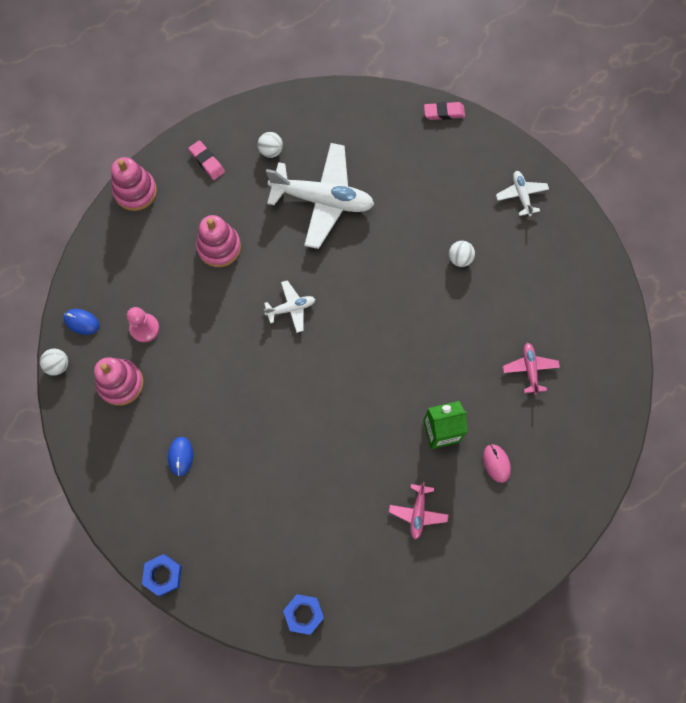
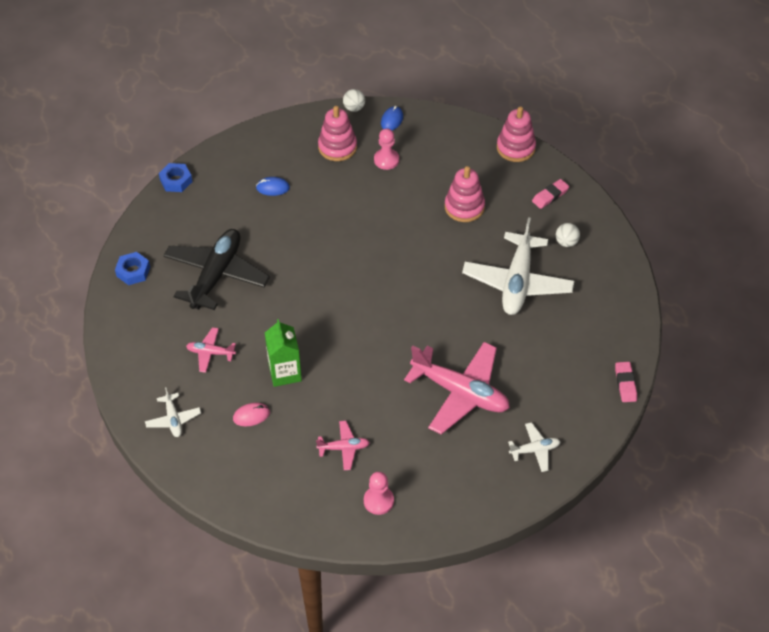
camera: 90 degrees right, 20 degrees down
(291, 308) = (406, 260): white plane -> white plane (173, 419)
(310, 514) = (216, 275): none -> black plane
(460, 258) = (460, 393): white ball -> pink plane
(586, 336) = (378, 501): none -> pink pawn

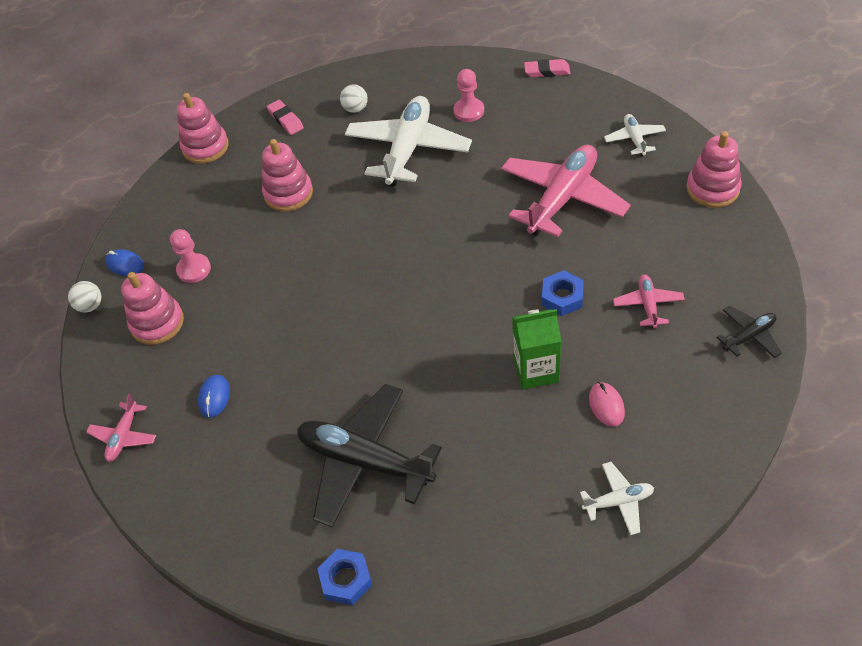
camera: 80 degrees left, 0 degrees up
(176, 181) = (171, 529): blue nut -> blue nut (562, 297)
(210, 353) = (503, 461): pink plane -> pink plane (124, 436)
(310, 516) = (749, 336): none -> black plane
(378, 501) = (718, 270): pink pawn -> pink pawn (469, 111)
(472, 506) = (712, 189): none -> pink stacking toy
(517, 282) = (408, 149): white plane -> white plane turned 90 degrees counterclockwise

